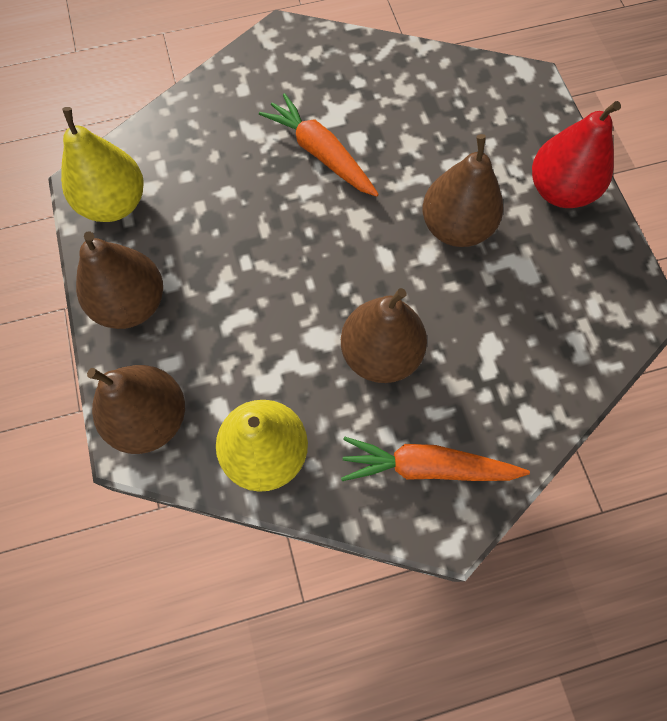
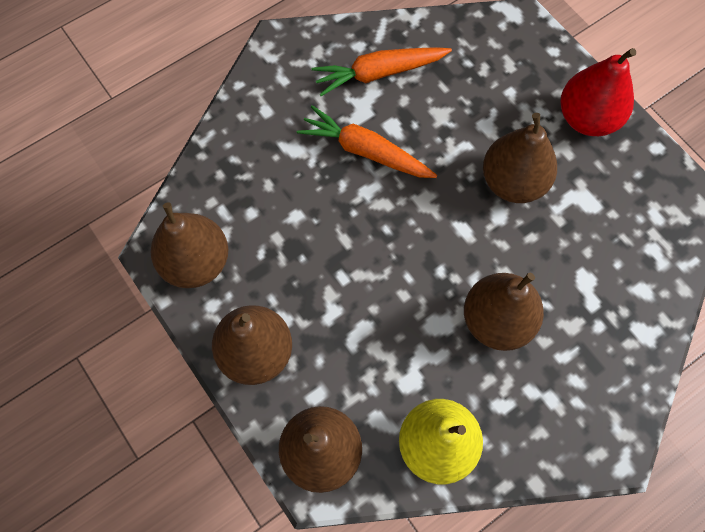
camera: 20 degrees left, 0 degrees up
(114, 203) = (196, 262): yellow pear -> brown pear
(427, 467) = (576, 406): orange carrot -> orange carrot (379, 73)

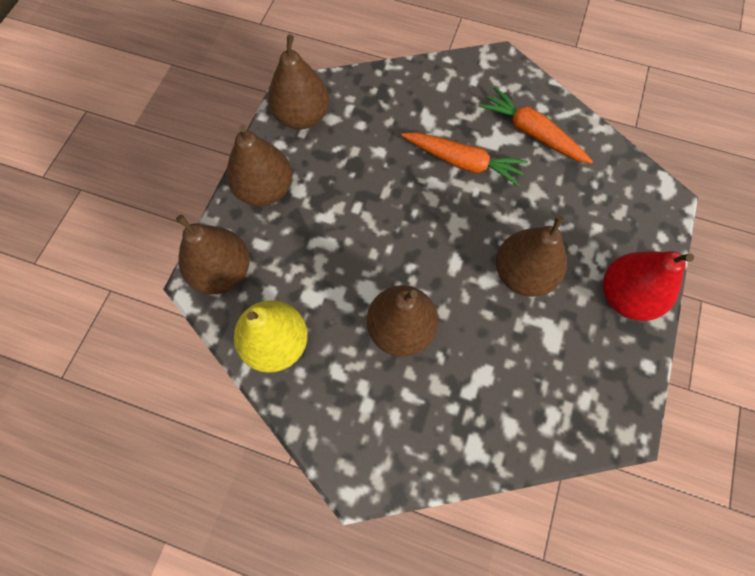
camera: 55 degrees right, 0 degrees up
(365, 151) = (463, 162): orange carrot -> orange carrot turned 120 degrees clockwise

